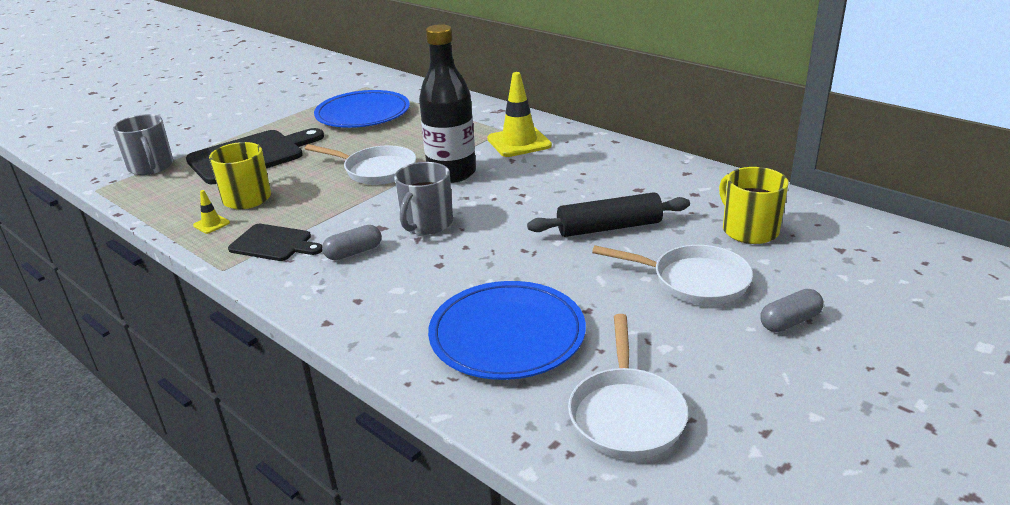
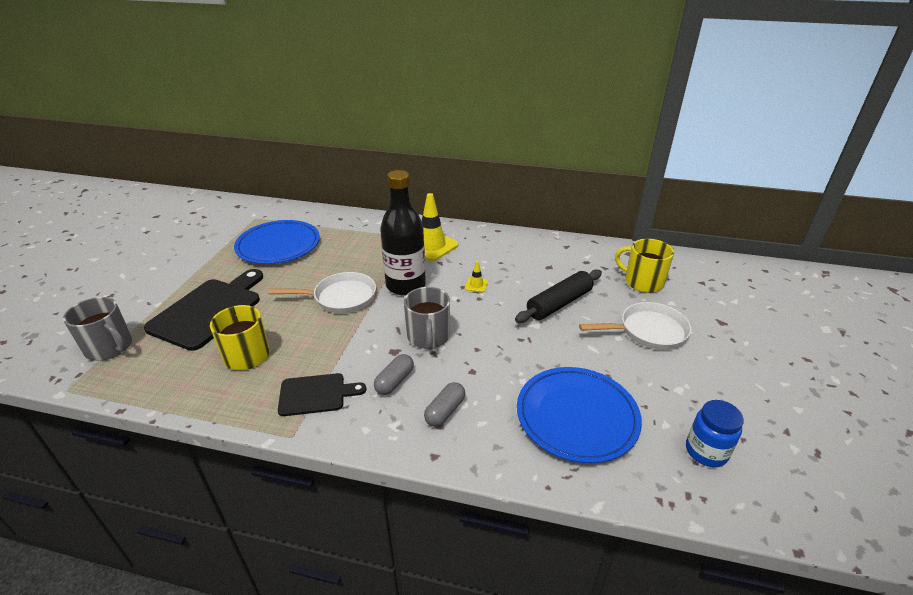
camera: 30 degrees left, 5 degrees up
(211, 224) = (236, 392): yellow traffic cone -> yellow traffic cone (476, 285)
(626, 414) = (706, 451): white pan -> blue jar
(789, 322) = (725, 344): grey capsule -> grey capsule (445, 411)

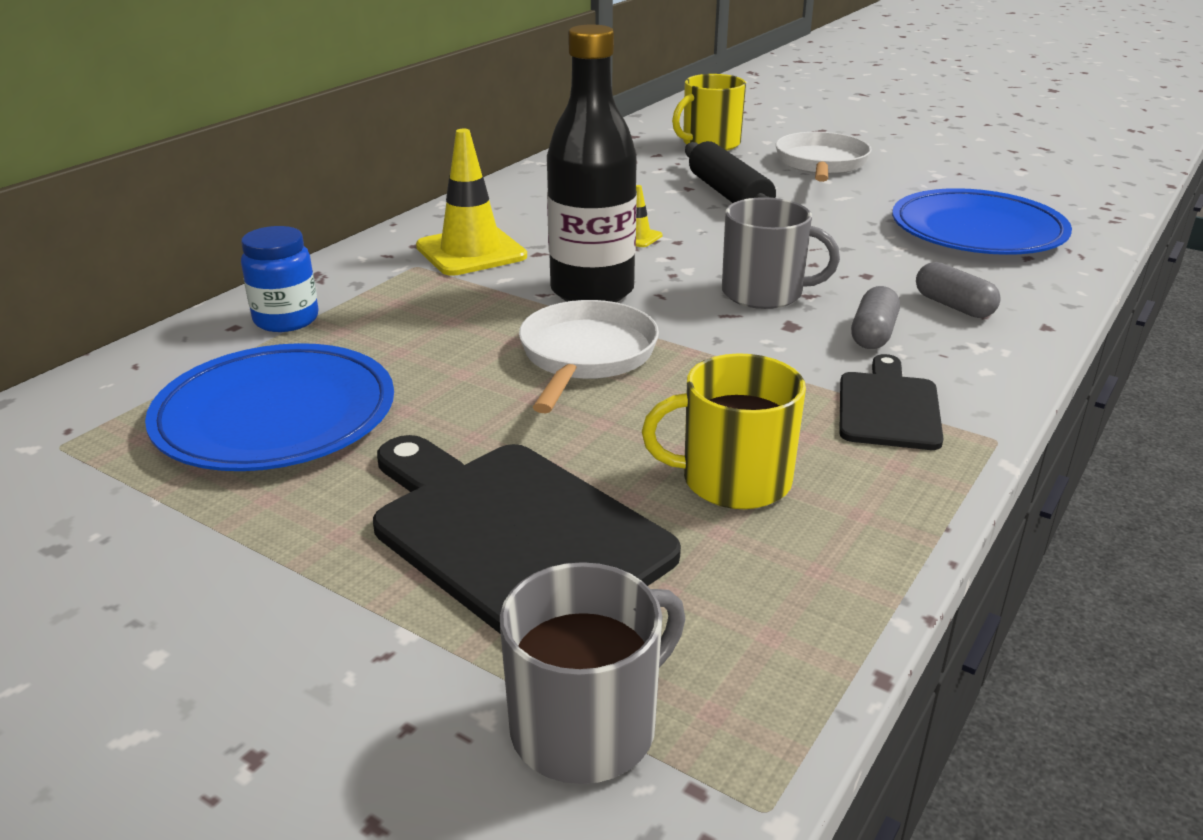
camera: 70 degrees left, 5 degrees down
(394, 381) = (873, 334): grey capsule -> grey capsule turned 60 degrees clockwise
(706, 451) = (1041, 186): blue jar -> blue jar (286, 320)

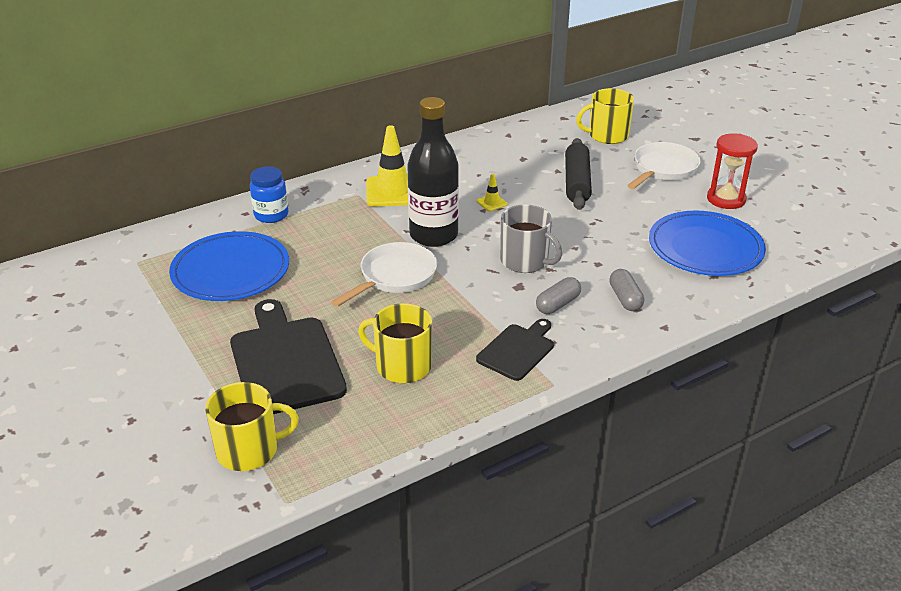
camera: 25 degrees right, 5 degrees up
(587, 726) = (249, 450): grey mug -> yellow mug
(934, 179) = (726, 199): none -> red hourglass

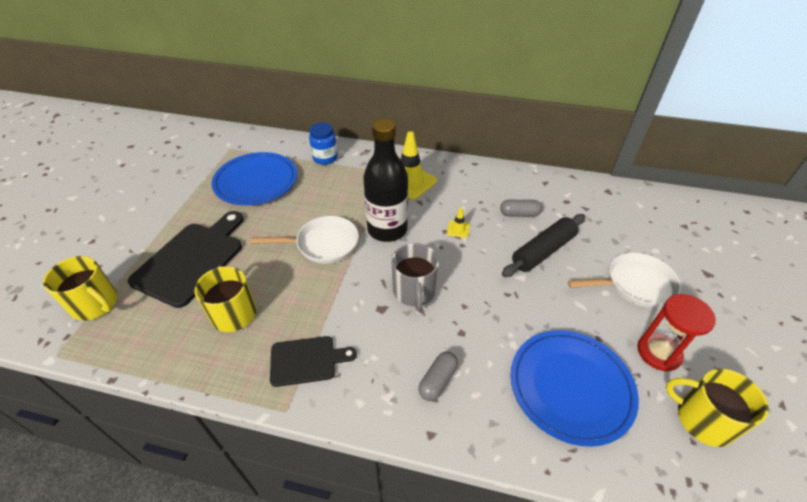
camera: 45 degrees right, 10 degrees up
(557, 304) = (384, 345): grey capsule -> grey capsule (519, 214)
(607, 135) = (625, 225): yellow mug -> yellow mug (703, 419)

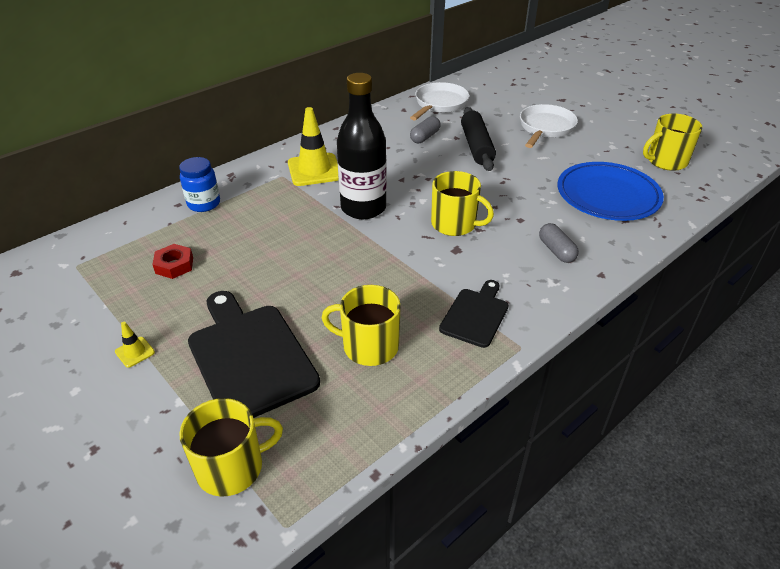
camera: 55 degrees left, 5 degrees down
(256, 182) = (174, 265): blue plate -> red nut
(323, 244) = (337, 253): white pan -> white pan (439, 104)
(414, 291) = (455, 224): grey mug -> yellow mug
(458, 229) = (407, 172): yellow traffic cone -> yellow traffic cone (135, 352)
(658, 352) = (607, 149): red hourglass -> none

